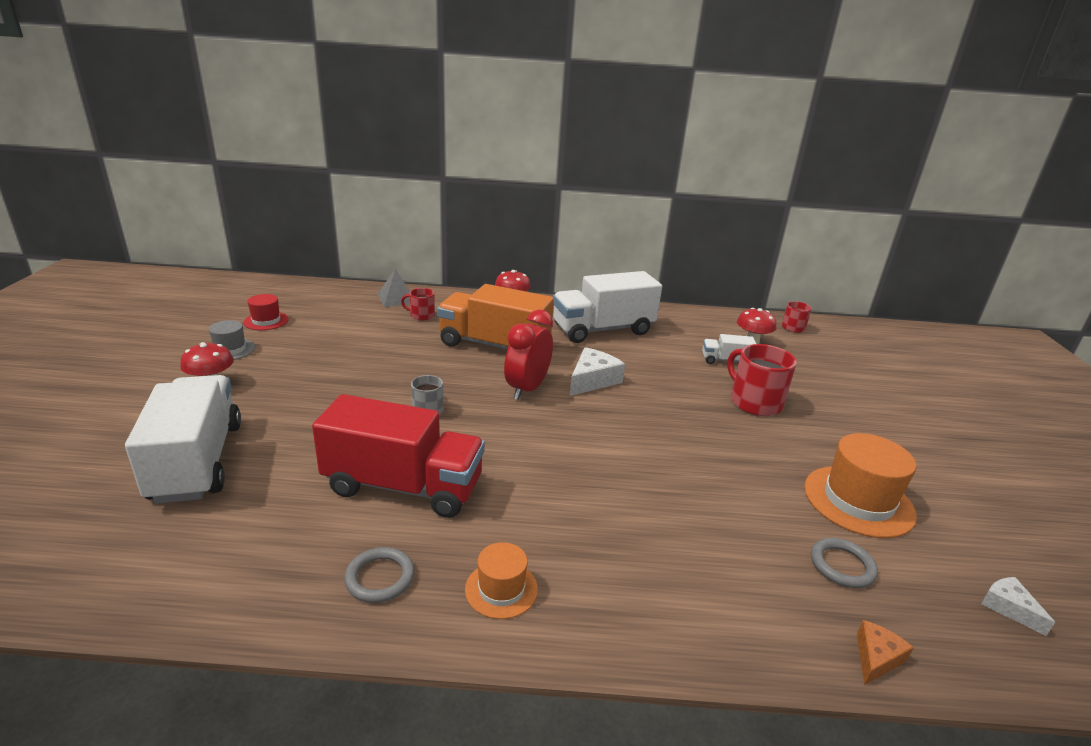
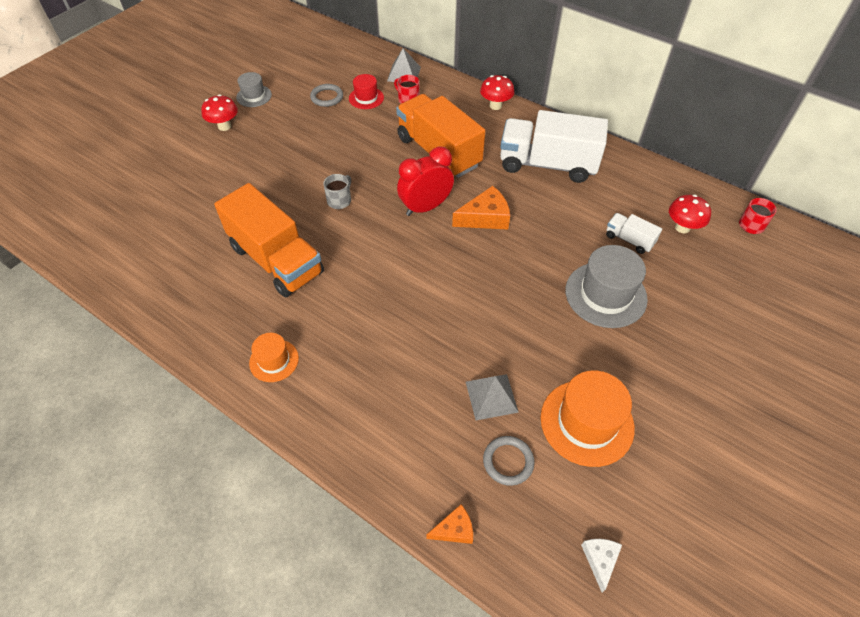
camera: 35 degrees right, 25 degrees up
(197, 461) = (180, 191): white truck -> none
(266, 321) = (294, 72): red hat -> red hat (366, 98)
(380, 578) = (217, 319): grey ring -> grey ring (327, 97)
(403, 486) = (276, 260): red truck -> orange truck
(592, 380) = (485, 217): white cheese -> orange cheese
(754, 402) = (605, 294): red mug -> grey hat
(762, 517) = (491, 396): none -> grey pyramid

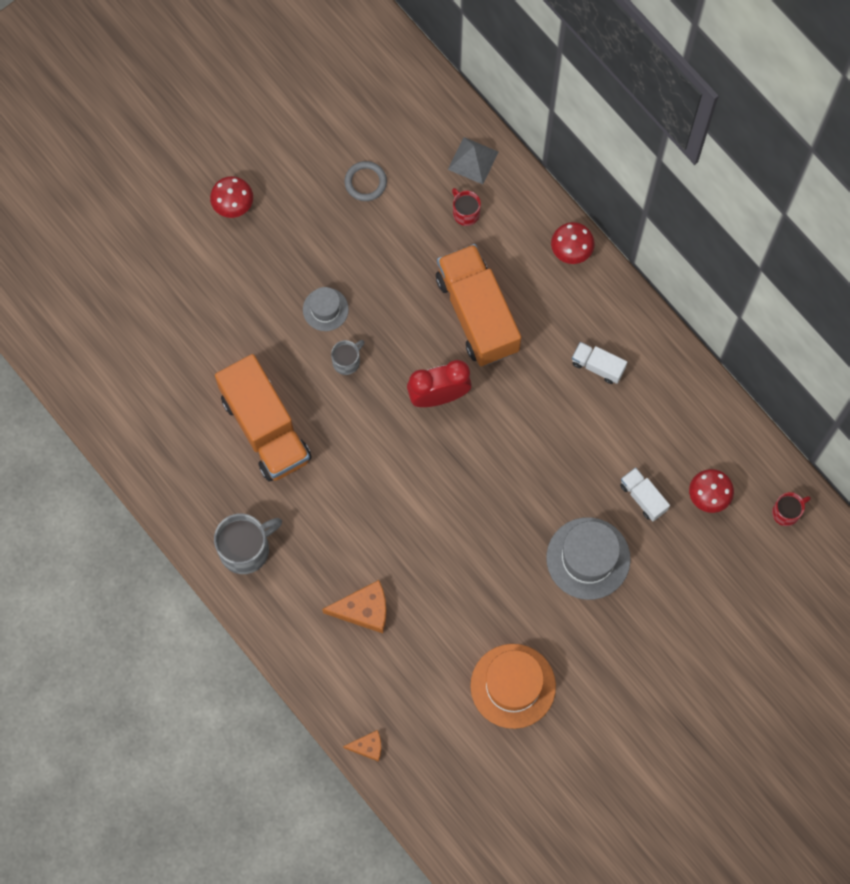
camera: 15 degrees right, 20 degrees up
(254, 96) = (275, 157): grey hat -> grey hat (325, 309)
(274, 360) = (245, 549): orange hat -> grey mug
(366, 98) = (414, 196): red hat -> none
(485, 217) = (499, 427): orange cheese -> orange cheese (364, 610)
(491, 396) = (436, 639): grey pyramid -> none
(508, 461) = (430, 703): grey ring -> none
(547, 164) = (598, 366): white truck -> white truck, size x0.45
(600, 560) = (475, 801): white cheese -> none

